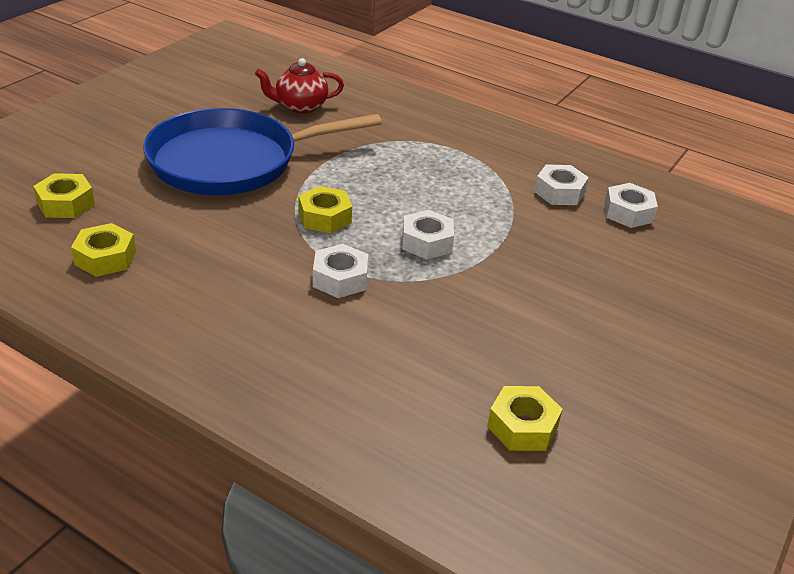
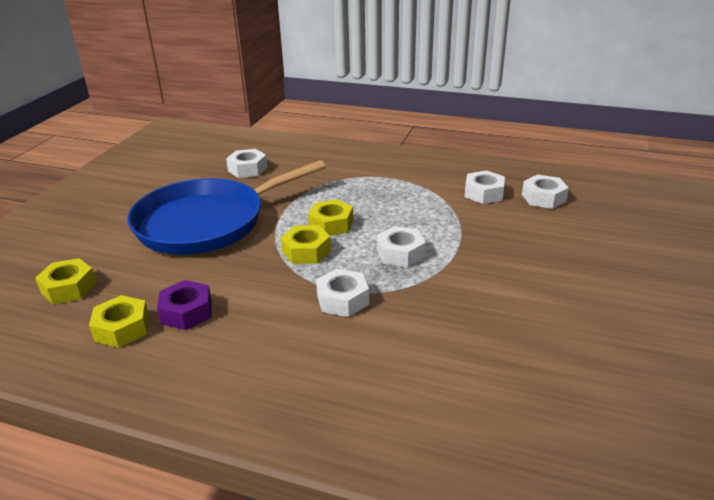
camera: 10 degrees left, 5 degrees down
(174, 255) = (187, 312): none -> purple nut
(300, 106) = (247, 169): red teapot -> white nut
(522, 426) = (562, 393): yellow nut -> yellow nut (331, 224)

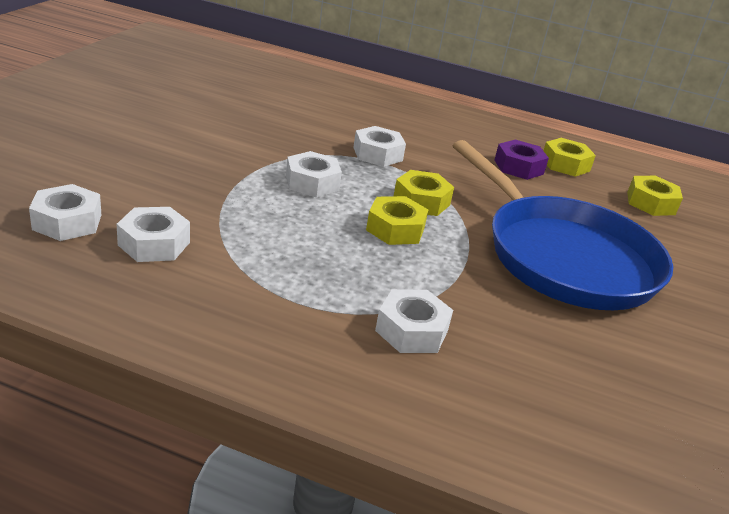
camera: 175 degrees right, 0 degrees up
(207, 222) = (564, 257): blue pan -> blue pan turned 90 degrees clockwise
(247, 169) = (567, 363): white nut -> white nut (411, 331)

